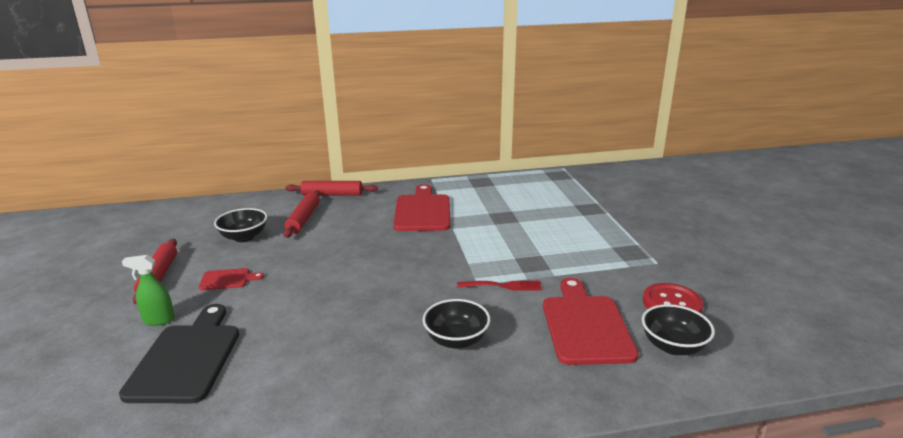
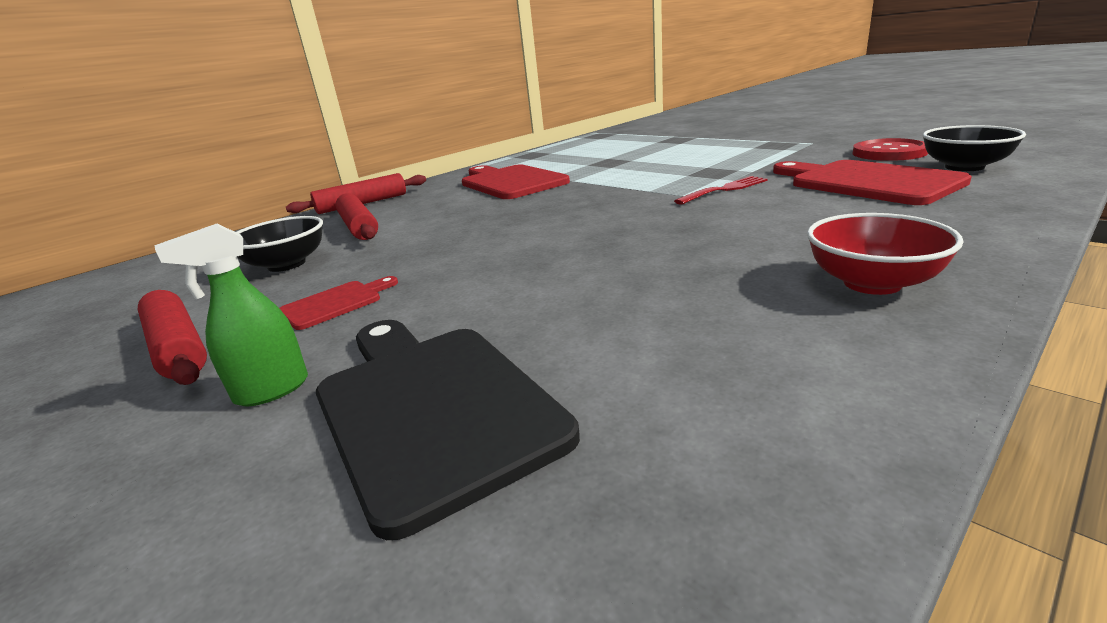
camera: 30 degrees left, 0 degrees up
(414, 398) = (872, 283): none -> red bowl
(456, 340) = (783, 231): black bowl -> none

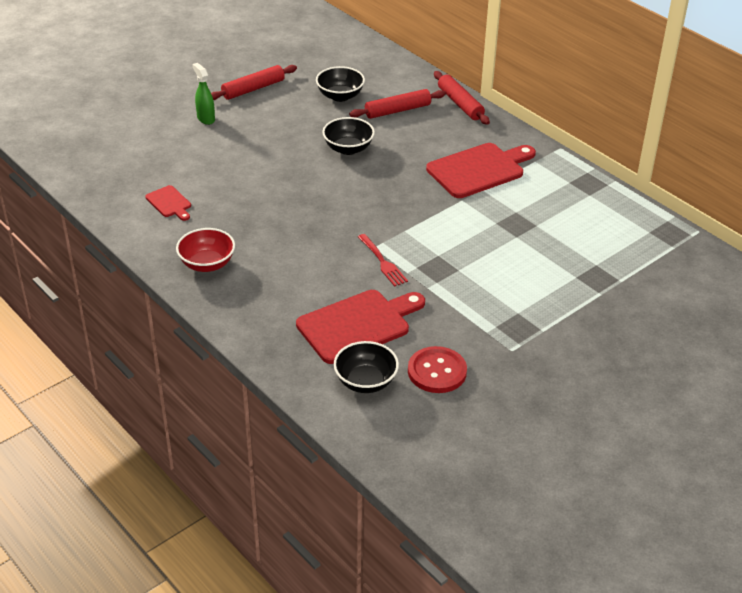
camera: 90 degrees right, 15 degrees up
(335, 303) = (275, 120): red cutting board -> red cutting board (169, 203)
(431, 406) = (178, 152): black cutting board -> none
(454, 238) = (348, 149): none -> black bowl

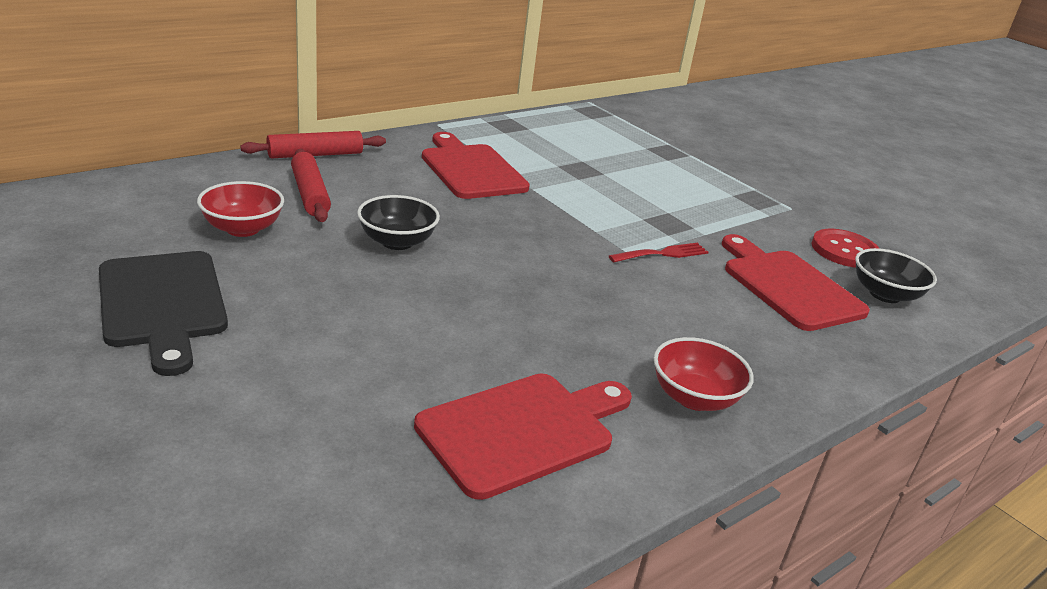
camera: 90 degrees left, 10 degrees down
(169, 203) = (523, 430): red cutting board -> red cutting board, size x2.04
(206, 119) = (241, 367): green spray bottle -> none
(253, 89) = (162, 304): red rolling pin -> black cutting board
(340, 96) = (242, 229): black bowl -> red bowl

